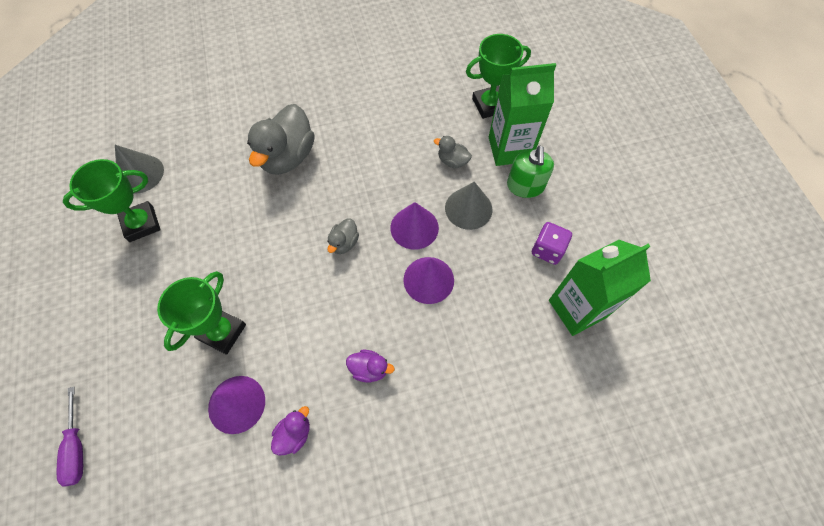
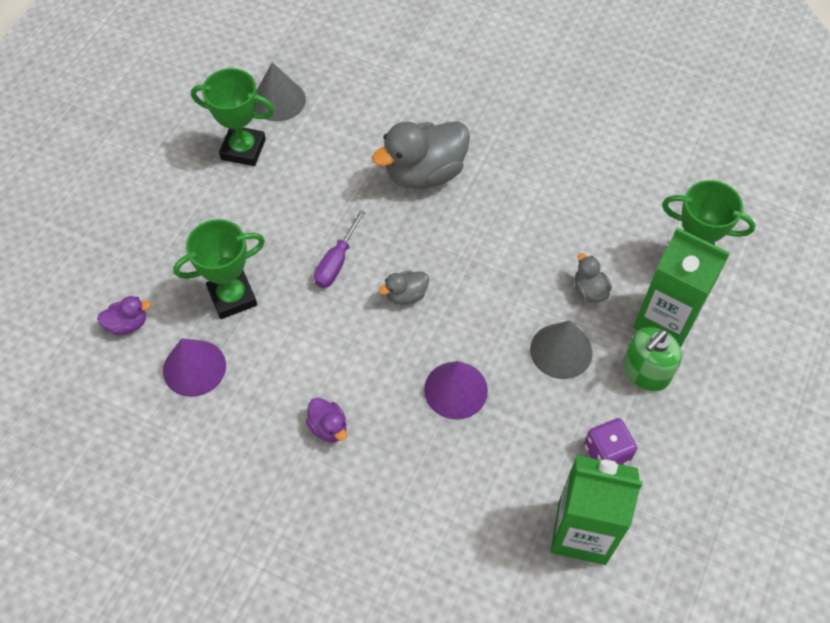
camera: 40 degrees right, 5 degrees down
(77, 447) = (52, 306): purple screwdriver -> purple screwdriver (336, 262)
(294, 434) = (219, 430): purple duck -> purple duck (128, 324)
(414, 227) = (487, 329): purple cone -> none

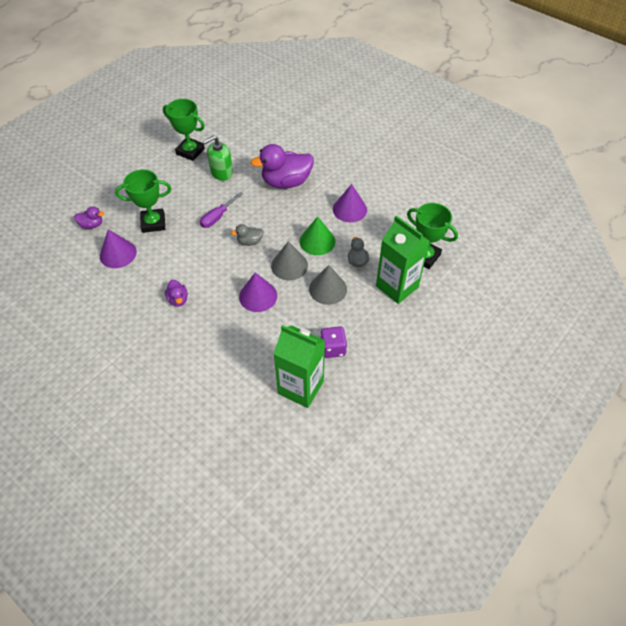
camera: 15 degrees right, 5 degrees down
(279, 100) = (220, 131): grey cone -> grey cone (289, 265)
(424, 173) = (286, 182): grey duck -> purple duck
(513, 270) = (317, 241): none -> green cone
(544, 201) = (349, 209): none -> purple cone
(646, 372) = (374, 311): green soap dispenser -> green soap dispenser (221, 172)

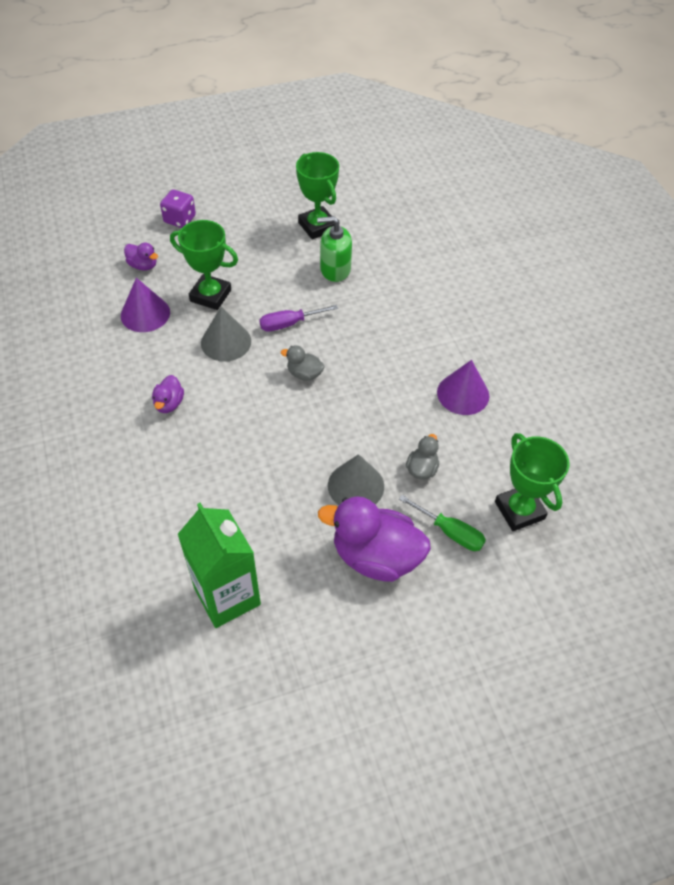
camera: 30 degrees right, 0 degrees up
(258, 296) = (263, 448): purple cone -> none
(286, 182) = (406, 318): purple duck -> purple duck (375, 556)
(289, 265) = (330, 429): grey cone -> grey cone (226, 342)
(317, 241) = (389, 415): green cone -> none
(333, 348) = (304, 568): purple dice -> purple dice (180, 219)
(397, 286) = (449, 532): green carton -> green screwdriver

